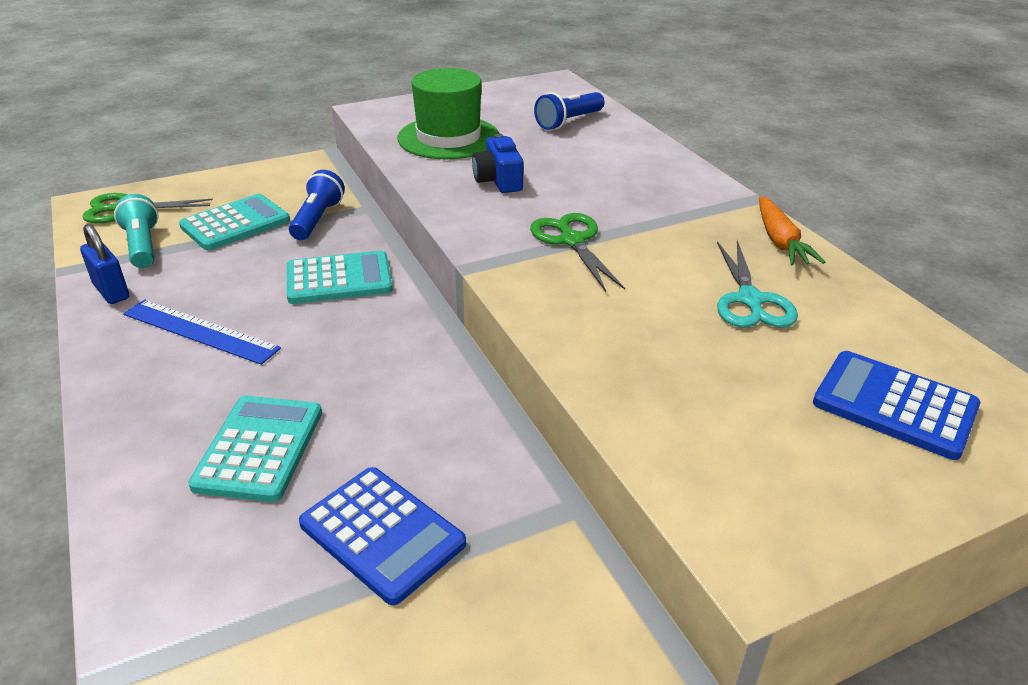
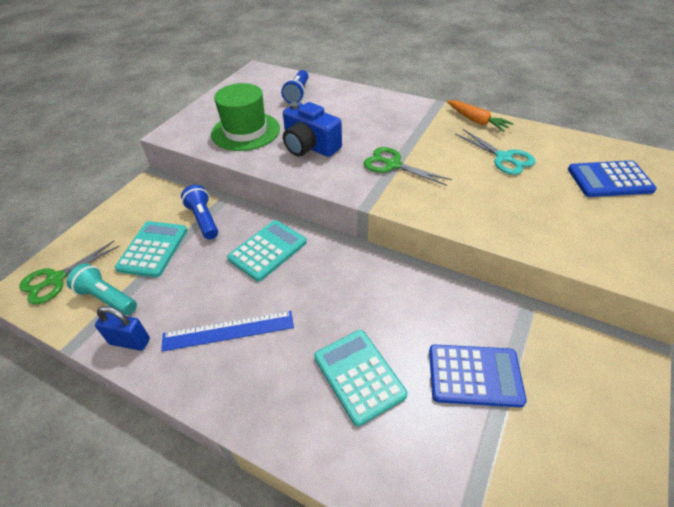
camera: 35 degrees left, 10 degrees up
(498, 180) = (310, 146): blue camera -> blue camera, size x1.50

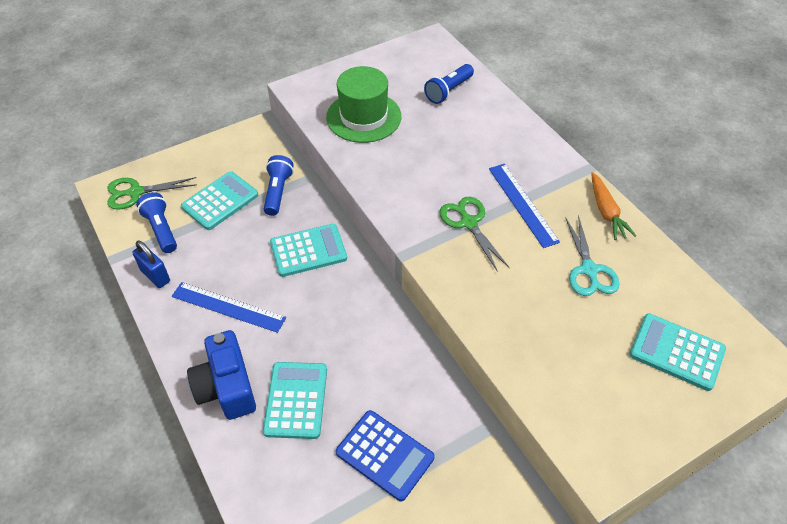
camera: 30 degrees right, 5 degrees up
(107, 298) = (161, 229): turquoise flashlight -> blue flashlight
(310, 146) = (408, 163): blue camera -> blue camera (226, 387)
(418, 138) = (522, 204): none -> blue ruler
(609, 180) = (676, 352): blue calculator -> turquoise calculator

